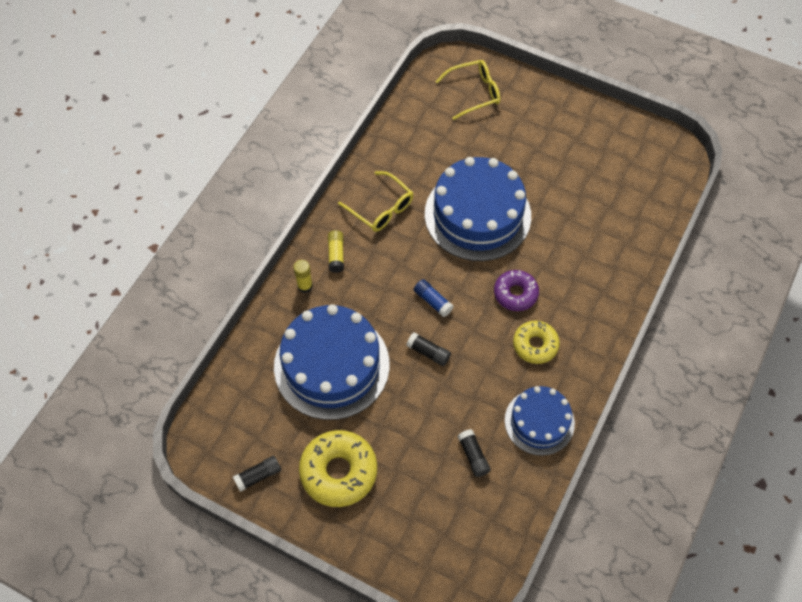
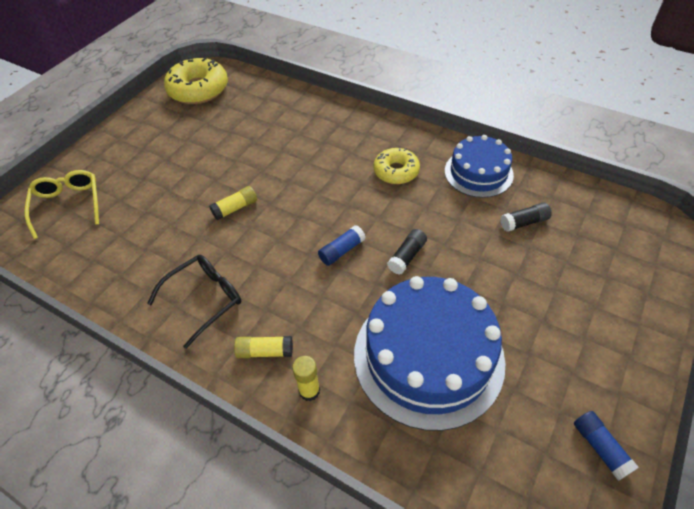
camera: 85 degrees left, 10 degrees down
(258, 476) = (600, 448): black glue stick -> blue glue stick
(338, 472) = (570, 348): yellow donut -> yellow donut (198, 89)
(381, 208) = (204, 300): yellow glasses -> black glasses
(477, 215) = (235, 208): blue cake -> yellow glue stick
(515, 293) = (337, 183): purple donut -> none

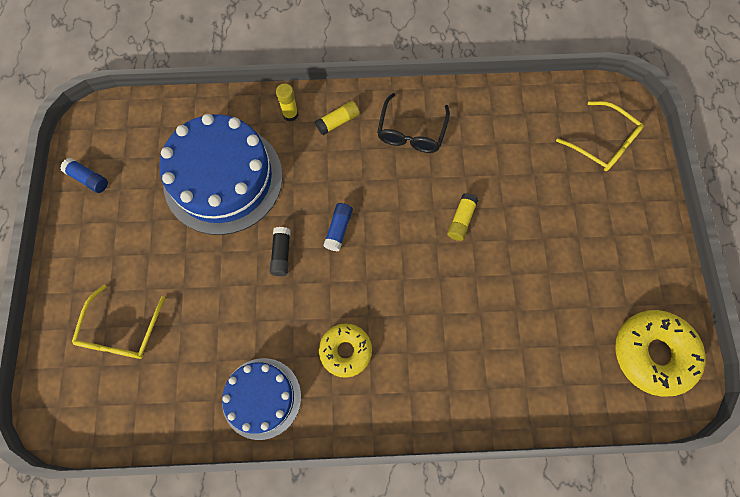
camera: 145 degrees right, 20 degrees up
(524, 222) = (193, 352): black glue stick -> none
(589, 266) = (121, 331): none -> yellow glasses

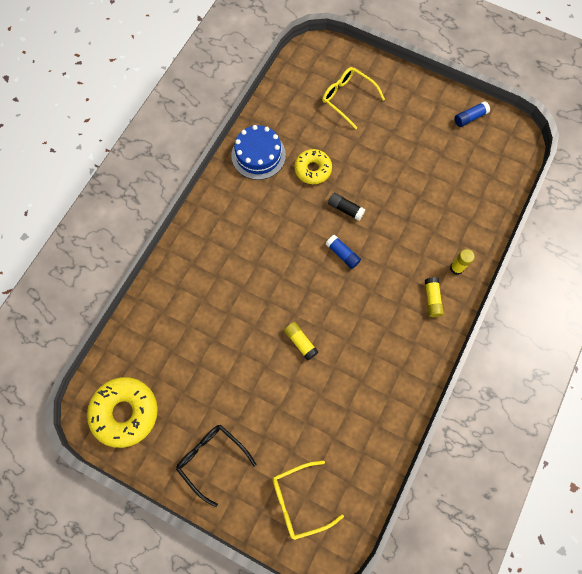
camera: 120 degrees right, 0 degrees up
(223, 179) = (425, 198): blue cake -> none
(345, 351) = (256, 215): yellow donut -> yellow donut (313, 169)
(411, 131) = (394, 349): black glasses -> black glasses (212, 459)

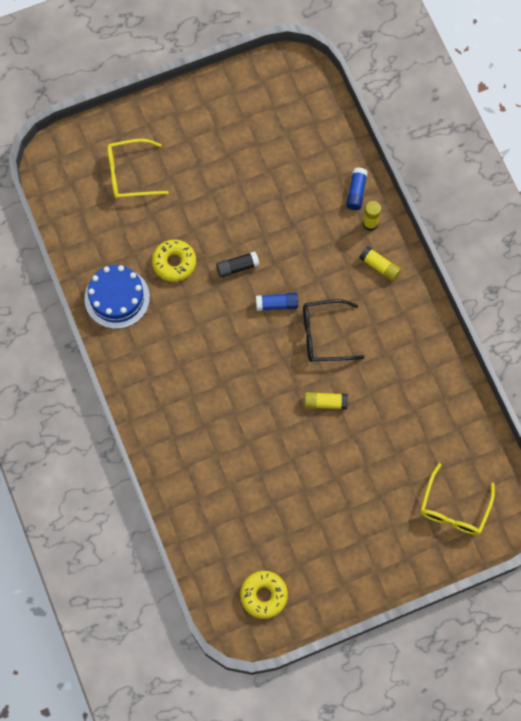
camera: 50 degrees left, 0 degrees up
(125, 412) = (263, 595): yellow donut -> yellow donut, size x0.63
(212, 459) = (364, 552): black glasses -> black glasses (325, 335)
(470, 118) = (244, 90): blue glue stick -> blue glue stick (356, 192)

